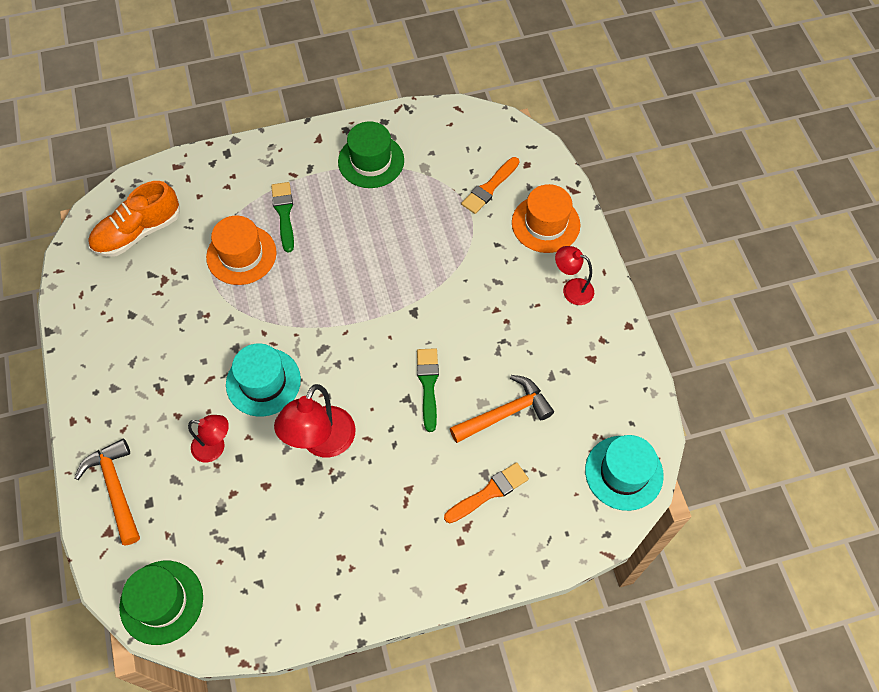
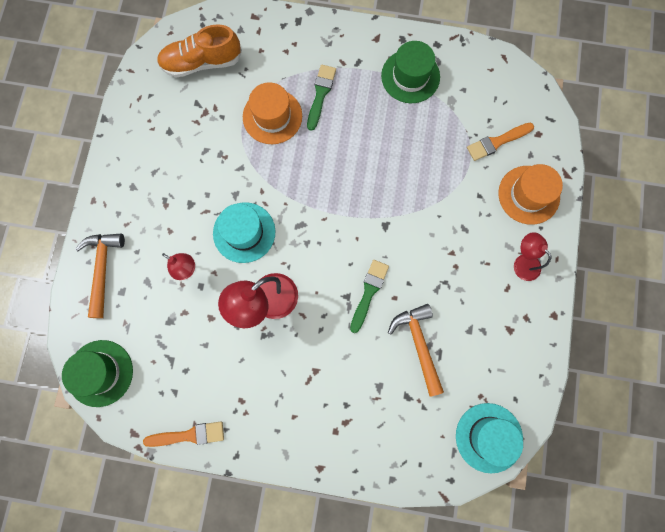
camera: 25 degrees right, 15 degrees up
(489, 492) = (375, 403): orange brush -> orange brush (189, 435)
(505, 413) = (418, 344): orange hammer -> orange hammer turned 105 degrees counterclockwise

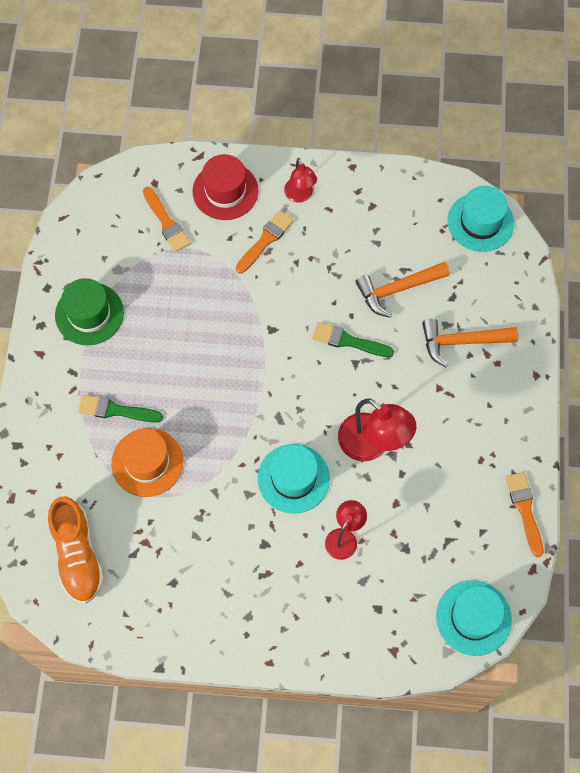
camera: 95 degrees left, 10 degrees down
(100, 373) = (473, 617): green hat -> turquoise hat
(102, 269) = (353, 636): orange hammer -> orange hammer (461, 342)
(476, 227) = (265, 240): none -> orange brush
(522, 262) = (300, 196): red lamp -> red lamp turned 60 degrees counterclockwise
(528, 195) = (225, 191): orange hat -> red hat

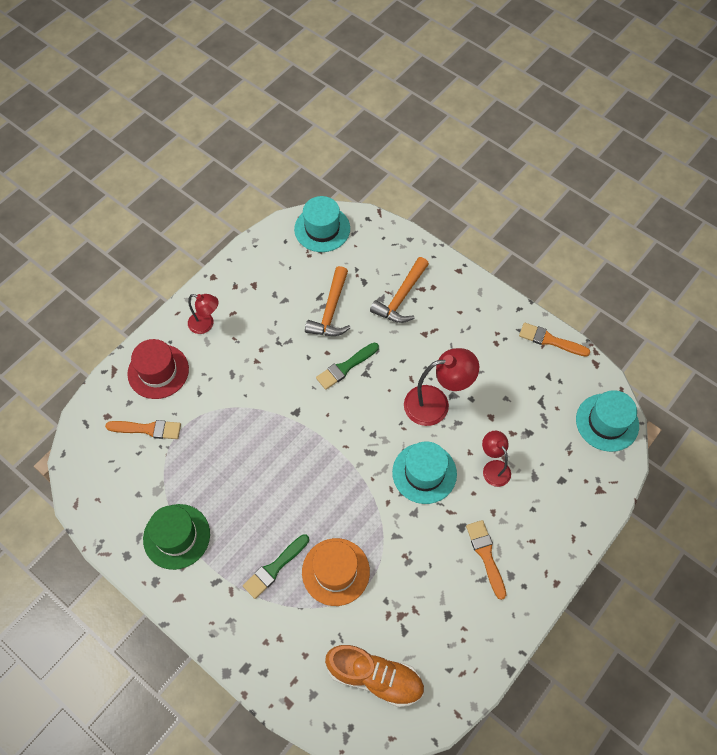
camera: 55 degrees left, 5 degrees down
(265, 240) = (221, 370): orange brush -> orange brush (486, 555)

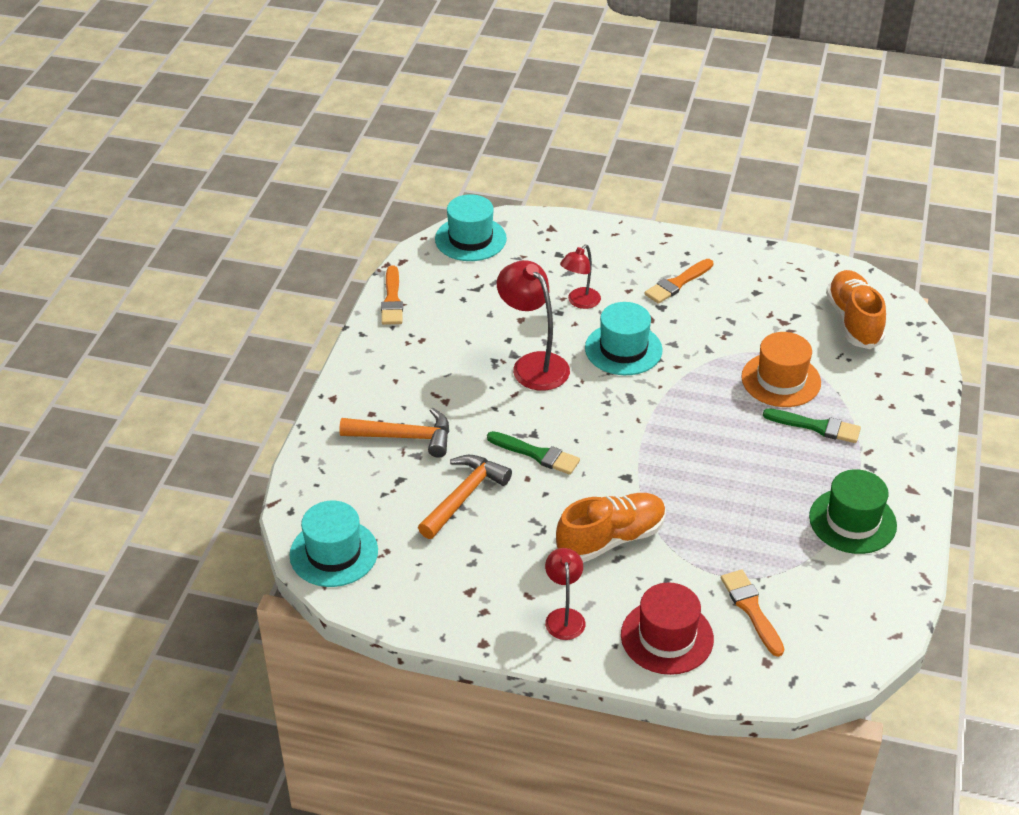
camera: 115 degrees left, 20 degrees down
(249, 377) = (611, 539): none -> orange shoe
(331, 311) = (464, 496): orange hammer -> orange hammer turned 45 degrees counterclockwise

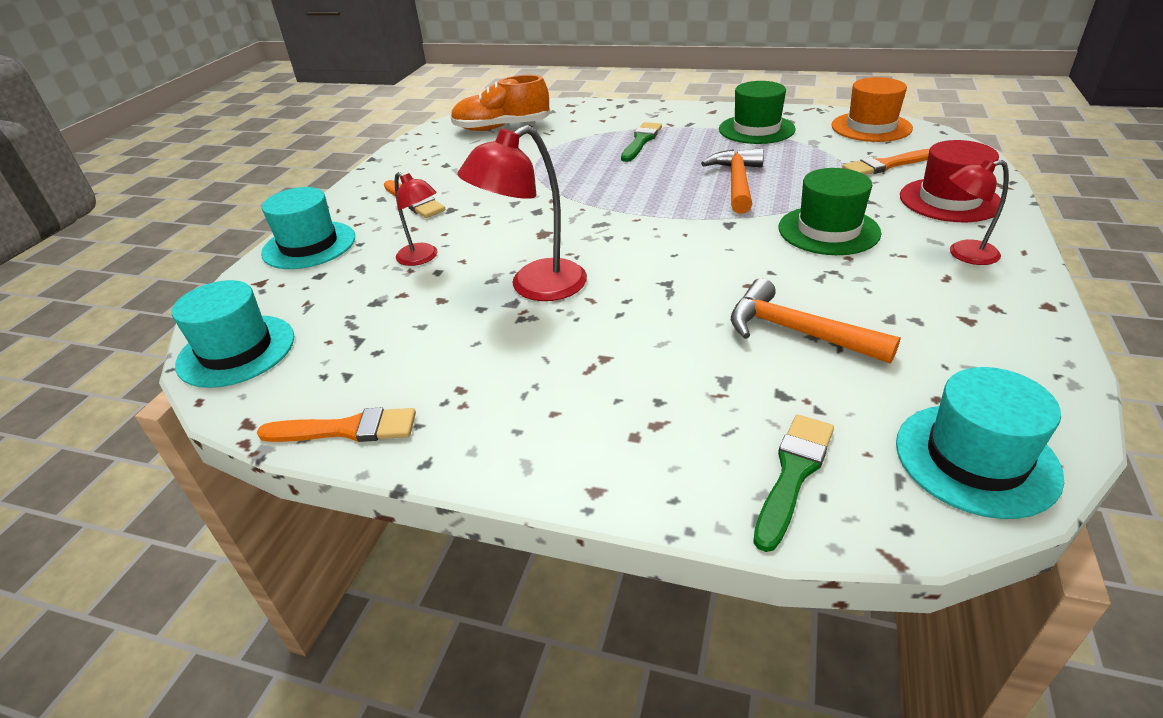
camera: 85 degrees left, 5 degrees down
(405, 437) = (687, 394): orange hammer -> orange hammer (737, 182)
(537, 454) = (703, 279): green brush -> green brush (793, 474)
(611, 539) = (828, 230): orange shoe -> green hat
(623, 349) = (517, 229): turquoise hat -> turquoise hat (309, 245)
(781, 380) = (577, 154): orange hat -> orange hat (871, 127)

